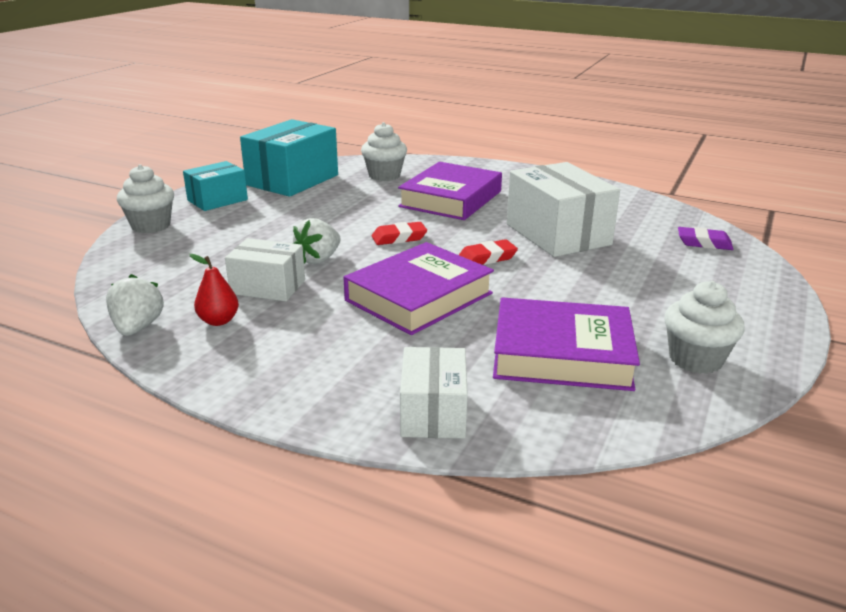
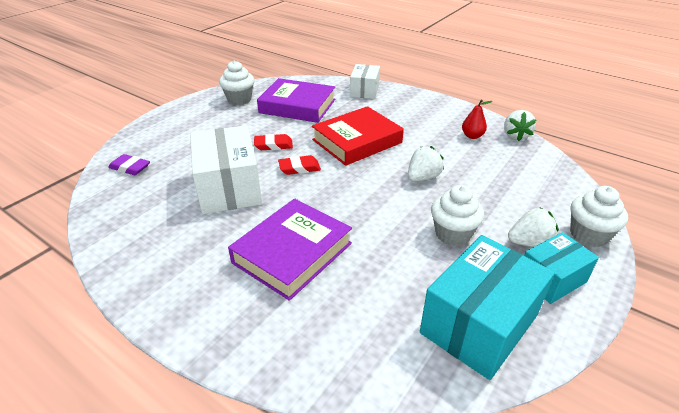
camera: 170 degrees left, 10 degrees up
(219, 217) = (530, 243): none -> white strawberry
(268, 287) = (452, 156): white box -> none
(384, 175) = (356, 323): white cupcake -> white cupcake (452, 234)
(399, 238) = (359, 196): red eraser -> red eraser (273, 145)
(419, 297) = (357, 141): purple book -> red book

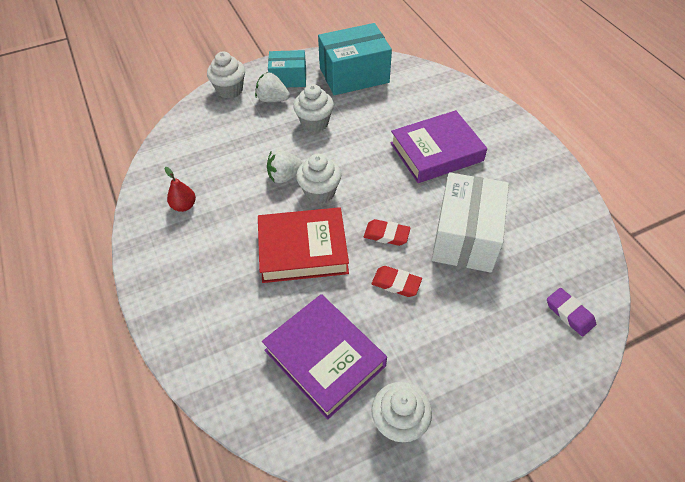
camera: 150 degrees left, 15 degrees up
(364, 91) = (208, 354): white box -> none
(380, 177) = (320, 192): none -> white cupcake
(515, 136) = (145, 188): white strawberry -> none

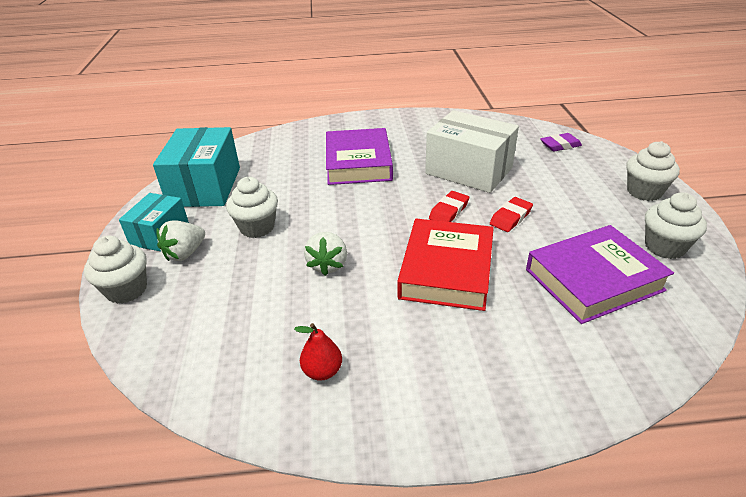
camera: 70 degrees left, 15 degrees down
(320, 192) = (368, 243): white cupcake -> white cupcake (644, 192)

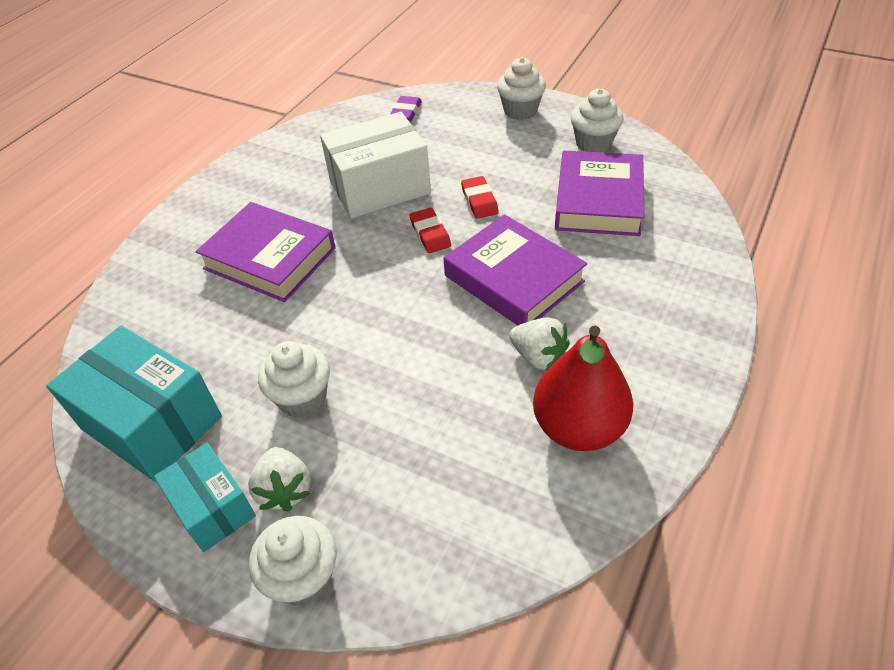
camera: 55 degrees left, 10 degrees up
(322, 371) = (578, 427): red pear -> red pear, size x2.09
(328, 265) = (430, 361): white strawberry -> white strawberry (538, 357)
(446, 270) = (513, 278): red book -> purple book

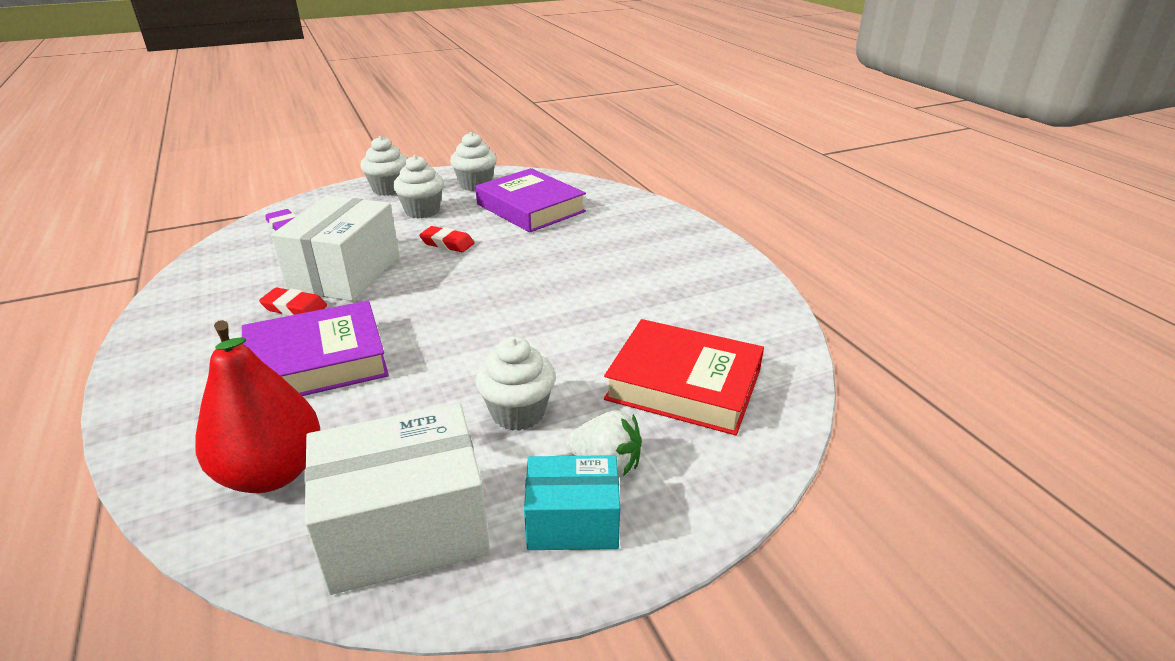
camera: 55 degrees left, 15 degrees down
(152, 422) = (405, 528): turquoise box -> white box
(303, 577) = (710, 491): white cupcake -> white cupcake (422, 211)
(428, 479) = (684, 384): none -> red book
(430, 234) = (442, 276): red eraser -> red eraser (294, 308)
(513, 278) = (547, 266): purple book -> none
(538, 357) = (633, 290): white strawberry -> none
(578, 427) = (712, 304): red pear -> red pear (272, 473)

